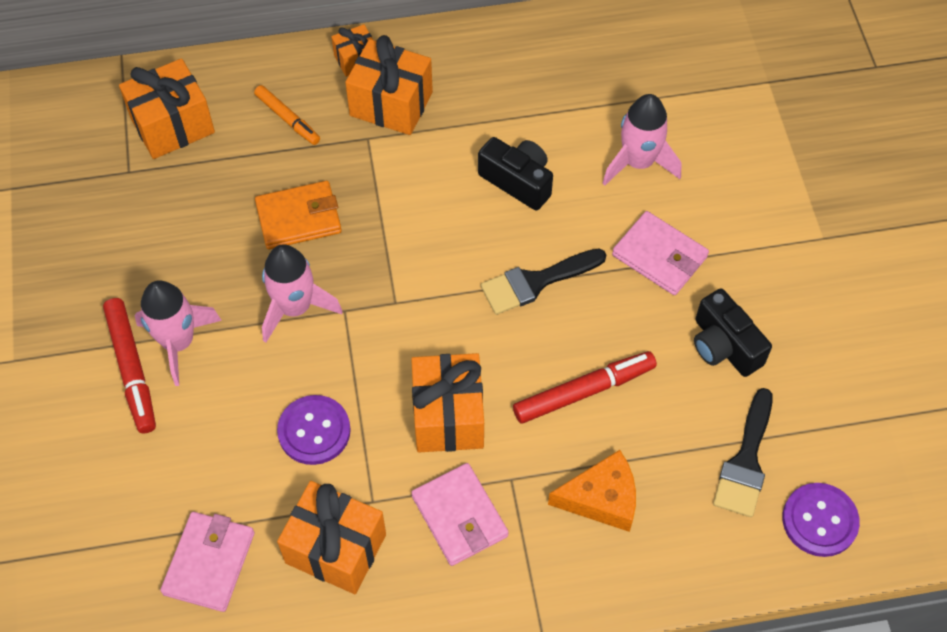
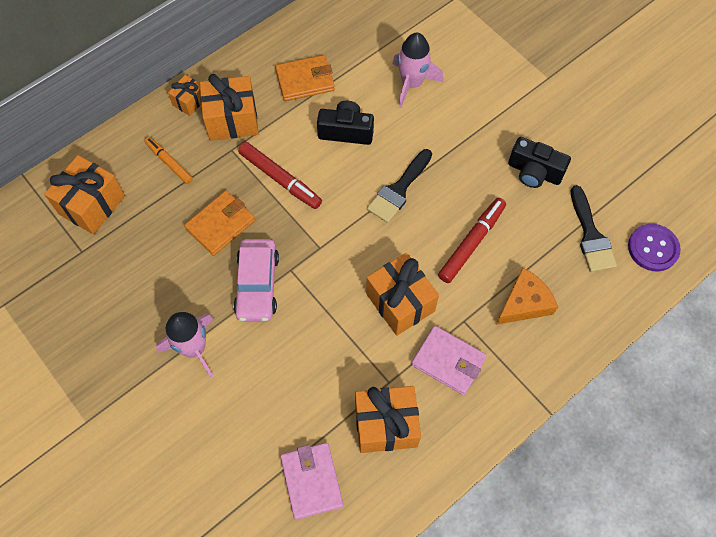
camera: 30 degrees left, 5 degrees up
(132, 369) = (174, 383): red marker -> red marker (280, 179)
(287, 119) = (169, 162): orange marker -> orange marker turned 150 degrees counterclockwise
(295, 308) = (257, 284): pink rocket -> pink car
(314, 431) = (322, 358): purple button -> none
(508, 98) = (305, 80): none -> orange wallet
(659, 256) = (462, 136): pink wallet -> none

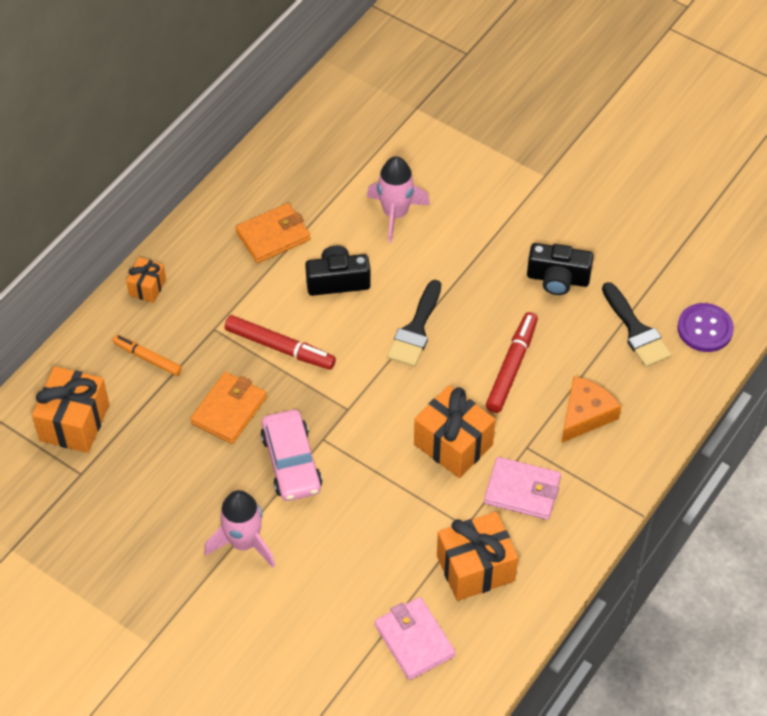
camera: 15 degrees left, 10 degrees down
(232, 120) = (204, 296): orange gift -> none

